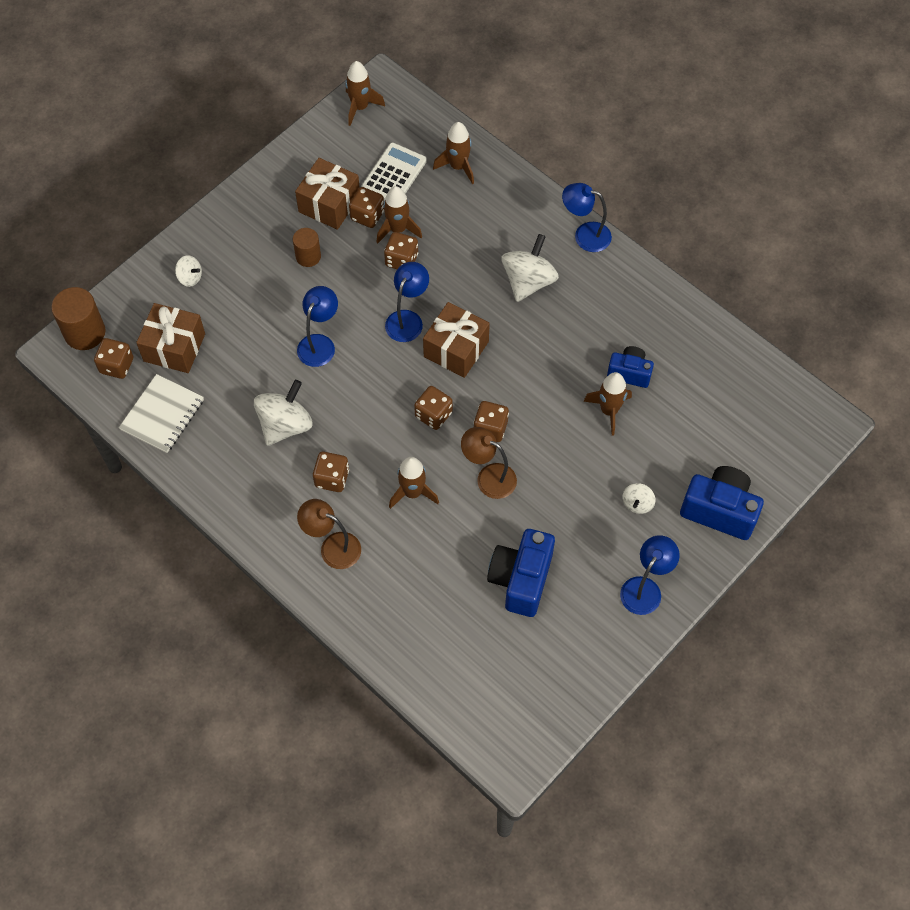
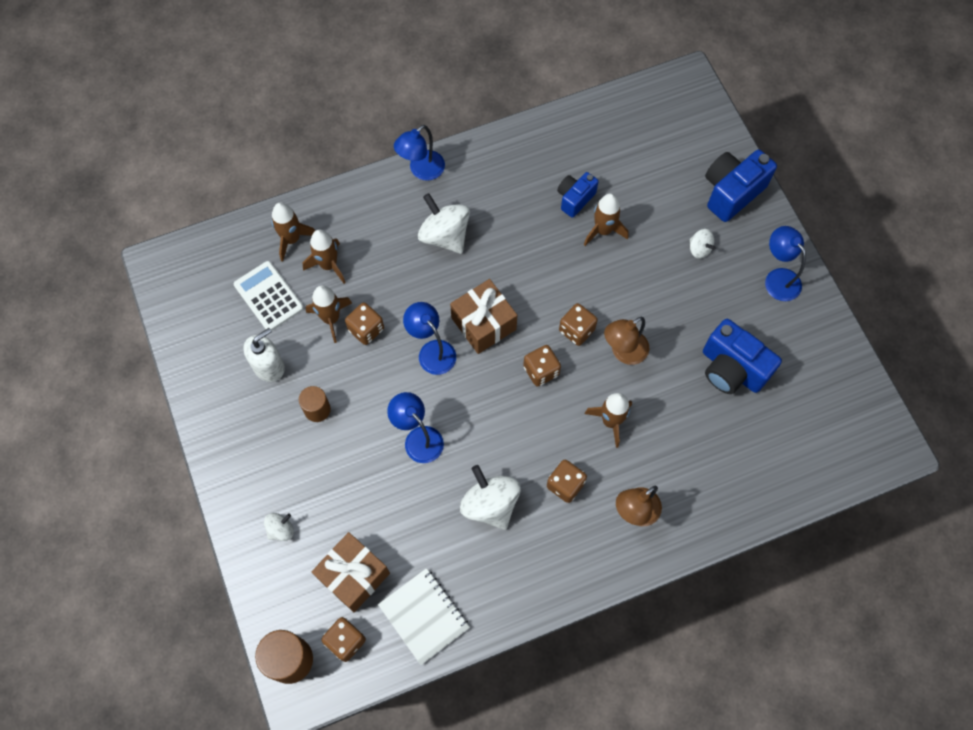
camera: 65 degrees left, 5 degrees up
(329, 204) = (269, 366): brown gift -> white soap dispenser
(360, 107) = (174, 294): brown rocket -> brown rocket (328, 265)
(367, 215) = (301, 338): brown dice -> none

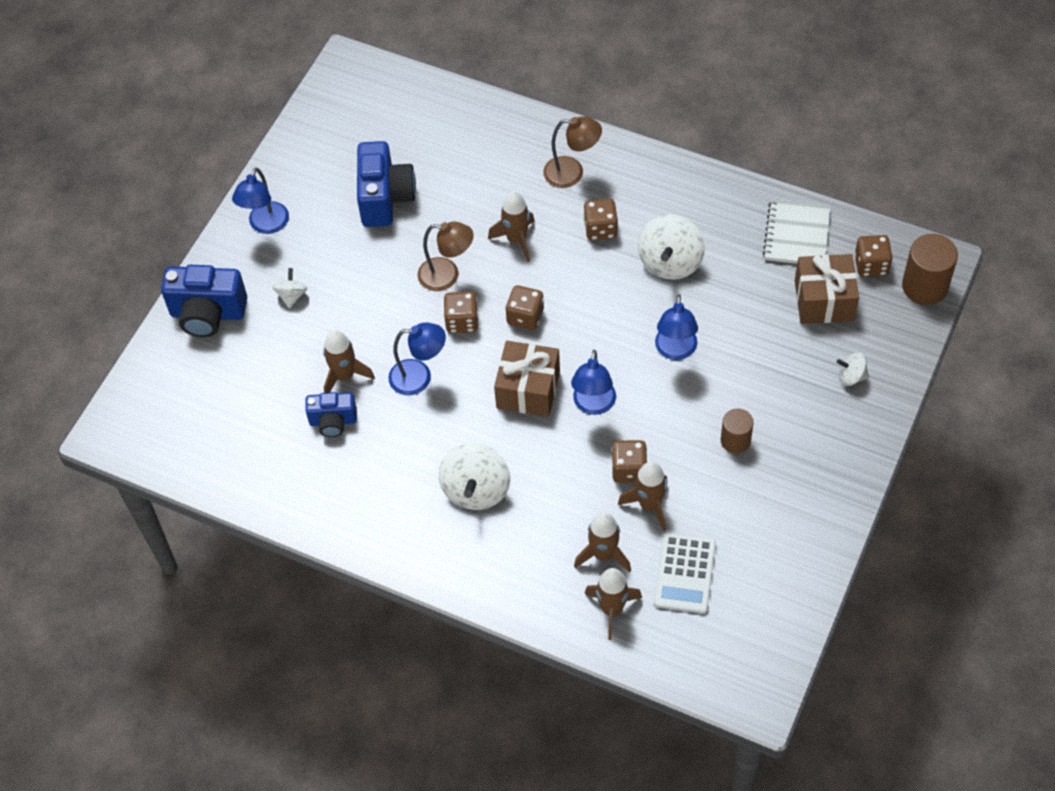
camera: 130 degrees left, 10 degrees down
(269, 366) = (743, 511): white soap dispenser -> none
(421, 170) = (428, 567): blue lamp -> blue lamp (419, 377)

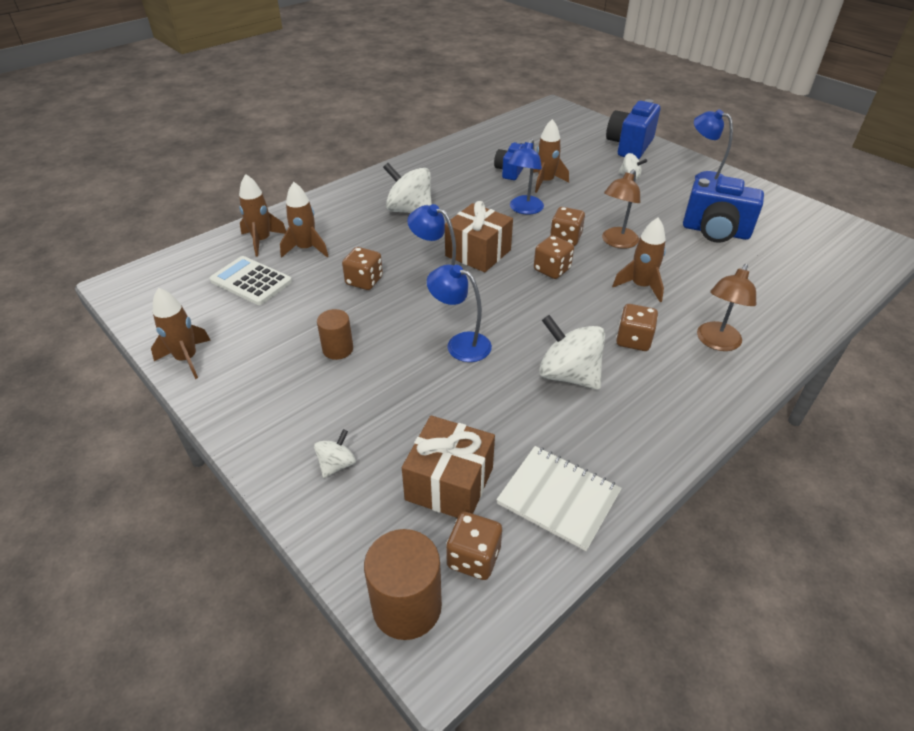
camera: 110 degrees right, 15 degrees down
(649, 505) = (324, 282): brown rocket -> brown rocket (187, 359)

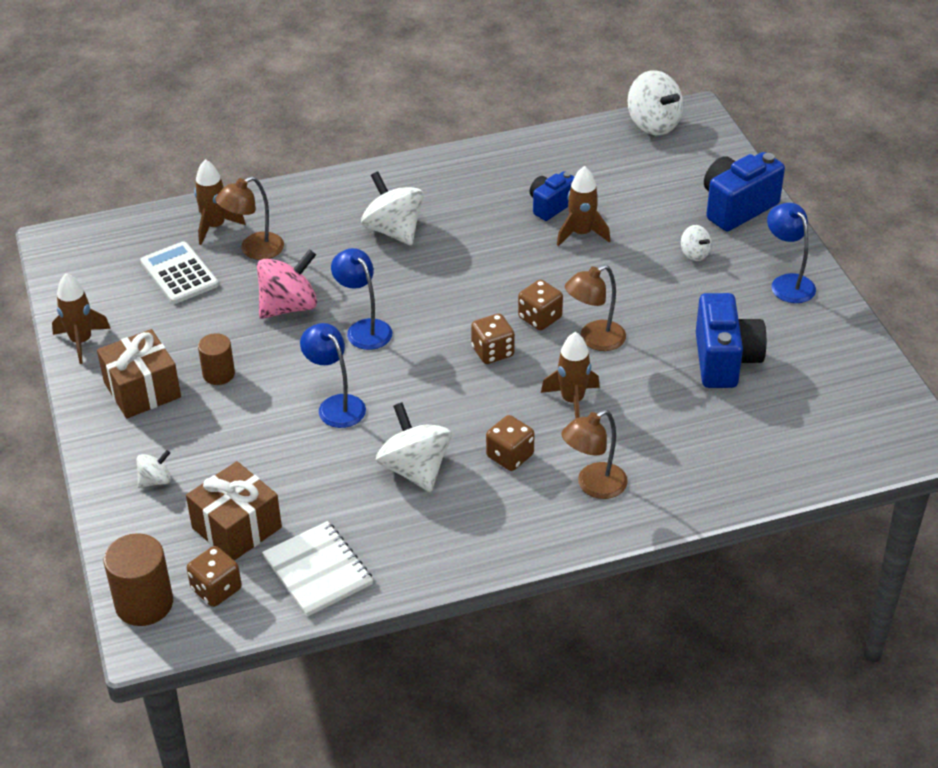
camera: 25 degrees right, 0 degrees up
(306, 249) = (254, 250): brown rocket -> brown lamp
(364, 281) = (289, 307): brown dice -> pink spinning top
(478, 253) = (429, 308): brown gift -> brown gift (142, 390)
(524, 209) = (524, 265): blue lamp -> none
(534, 116) = (653, 124): none -> white spinning top
(715, 232) = (725, 360): blue camera -> blue camera turned 135 degrees counterclockwise

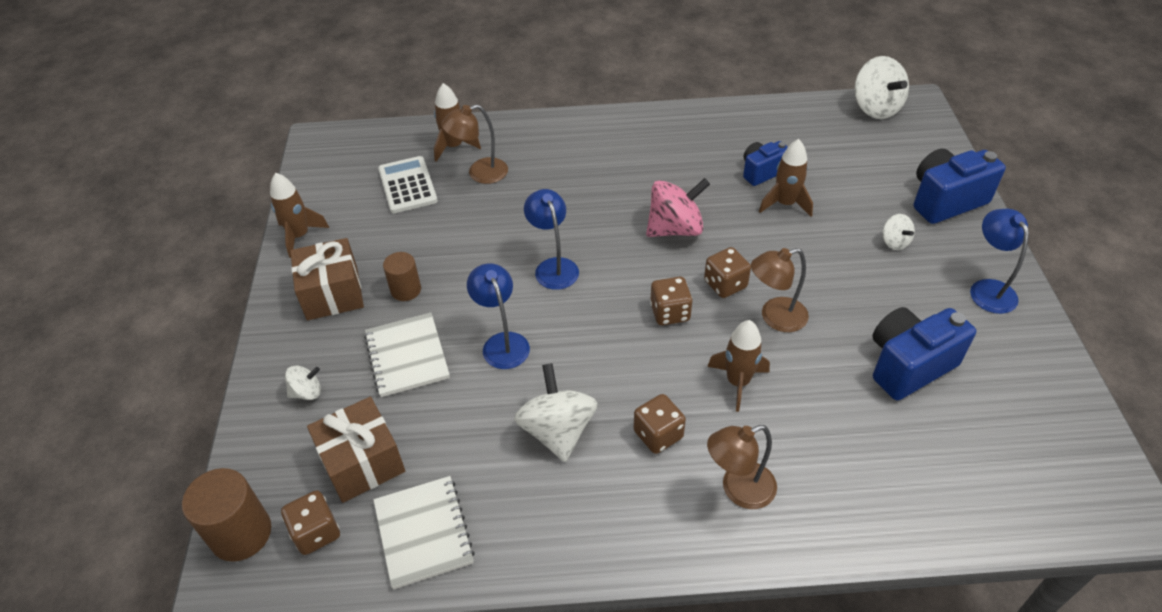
camera: 15 degrees right, 5 degrees up
(244, 432) = (407, 356): none -> white notebook
(289, 307) = (492, 233): pink spinning top -> pink spinning top (675, 229)
(394, 230) = (609, 174): white spinning top -> none
(725, 360) = (908, 365): blue camera -> blue camera turned 135 degrees counterclockwise

